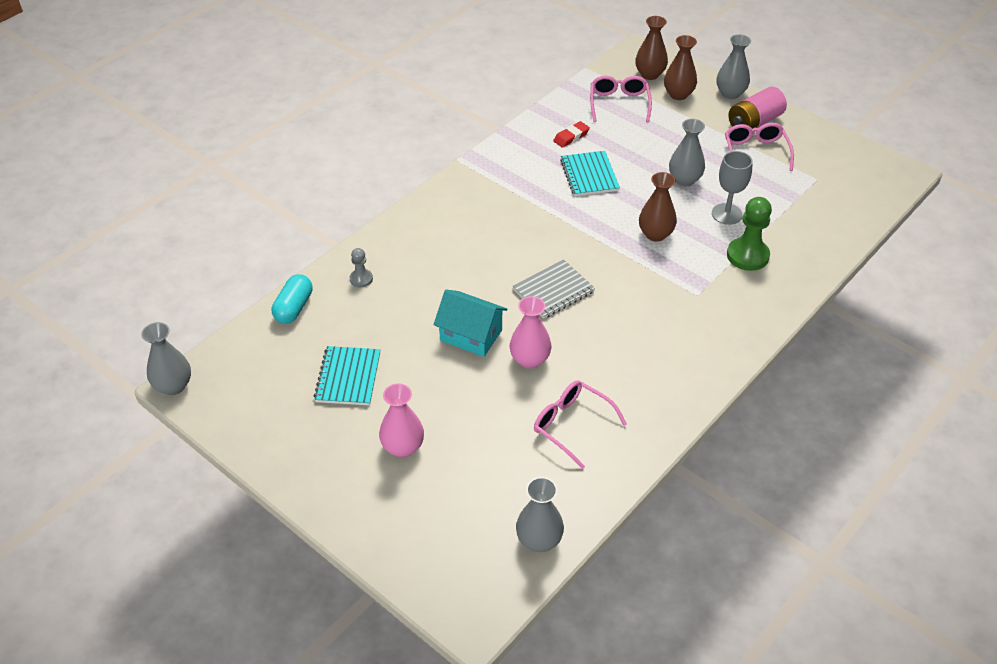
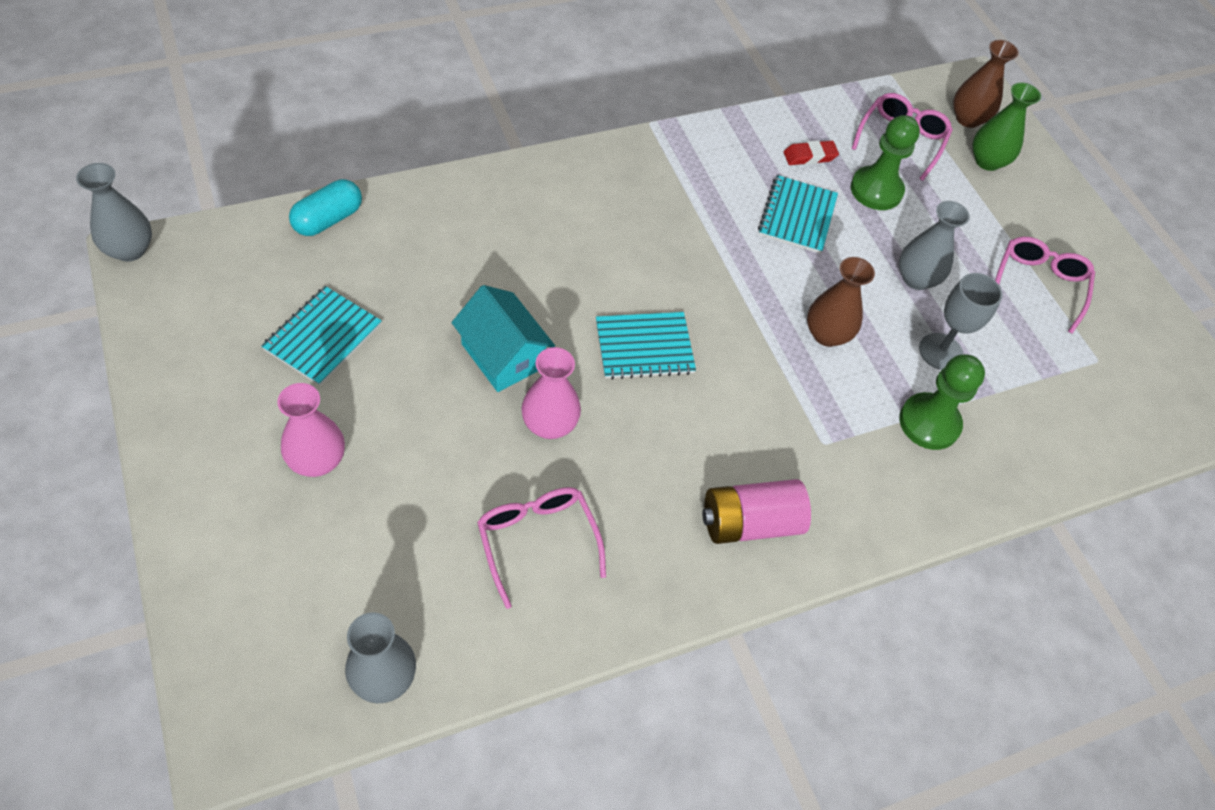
camera: 20 degrees right, 10 degrees up
(361, 279) = (429, 220): grey pawn -> none
(553, 291) = (644, 347): grey notebook -> turquoise notebook
(625, 139) = (876, 190): none -> green pawn
(678, 94) = (987, 161): brown vase -> green vase
(730, 93) = (1058, 190): grey vase -> none
(754, 122) = (1065, 243): pink battery -> pink battery (750, 523)

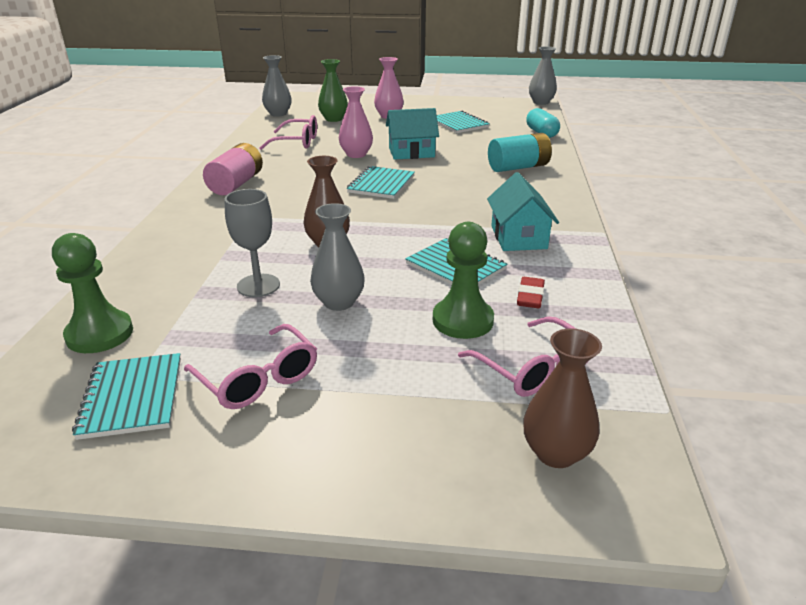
camera: 125 degrees right, 25 degrees down
(498, 219) = (518, 167): none -> turquoise battery
(705, 183) = (518, 237): none -> turquoise house
(929, 423) = (212, 257): green pawn -> green pawn (100, 334)
(987, 161) = (464, 432): green vase -> green vase (333, 119)
(1116, 348) = (132, 397): none -> turquoise notebook

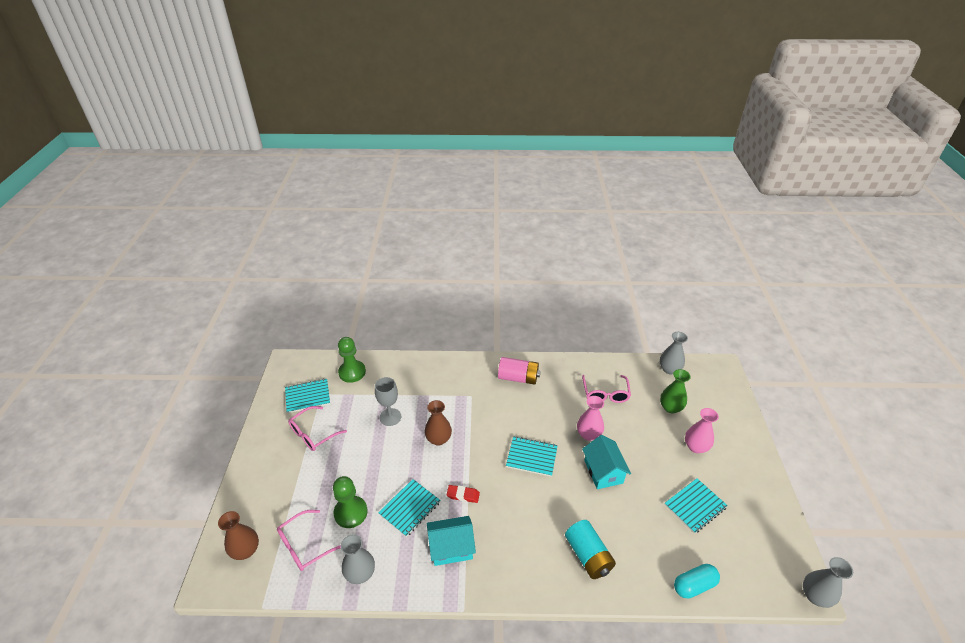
camera: 85 degrees right, 10 degrees up
(339, 302) = (372, 454): grey vase -> grey vase (360, 573)
(530, 296) = (373, 549): red eraser -> red eraser (463, 495)

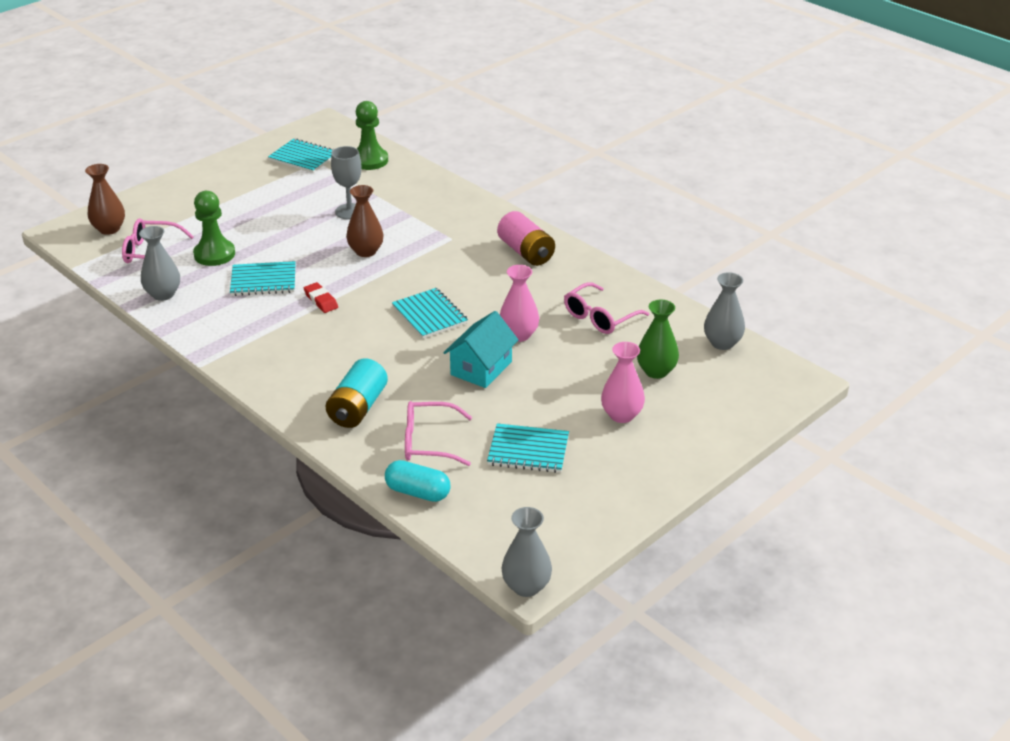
camera: 45 degrees right, 5 degrees down
(313, 434) = (267, 186): pink glasses -> pink glasses (428, 442)
(451, 547) = (254, 325): turquoise house -> none

